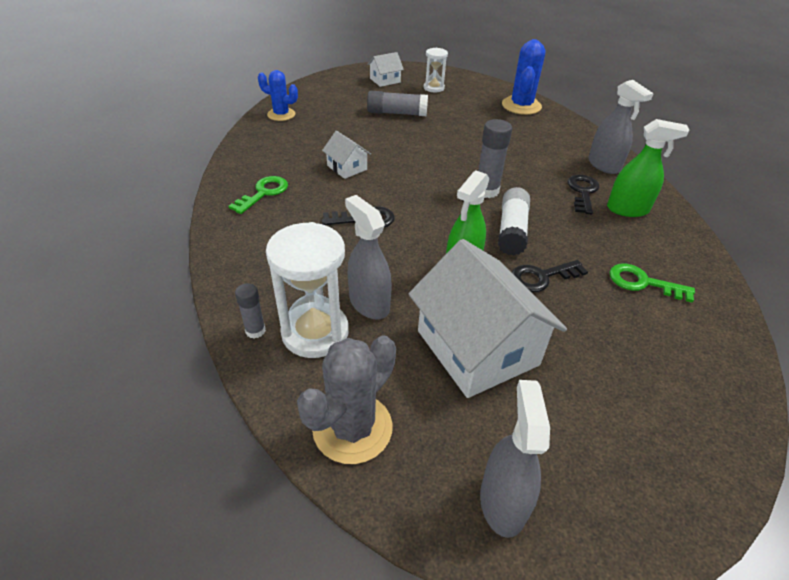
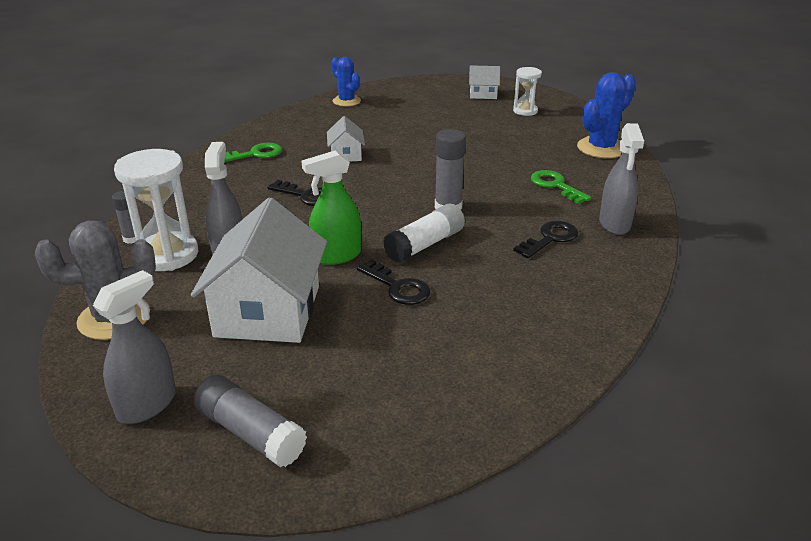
camera: 35 degrees right, 10 degrees down
(397, 113) = (454, 124): grey glue stick -> grey glue stick (251, 433)
(541, 277) = (398, 287): black key -> black key turned 150 degrees counterclockwise
(627, 209) = (578, 268): green spray bottle -> none
(642, 283) = (493, 328): green key -> green key (555, 185)

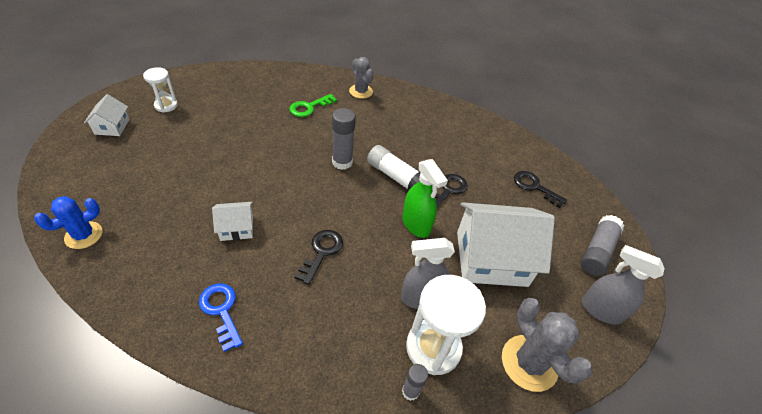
camera: 100 degrees left, 15 degrees up
(255, 154) = (221, 311): green key -> blue key
(550, 238) = (380, 119): black key -> black key (534, 187)
(601, 148) = (251, 78): blue cactus -> none
(614, 224) = (361, 91): grey spray bottle -> grey cactus

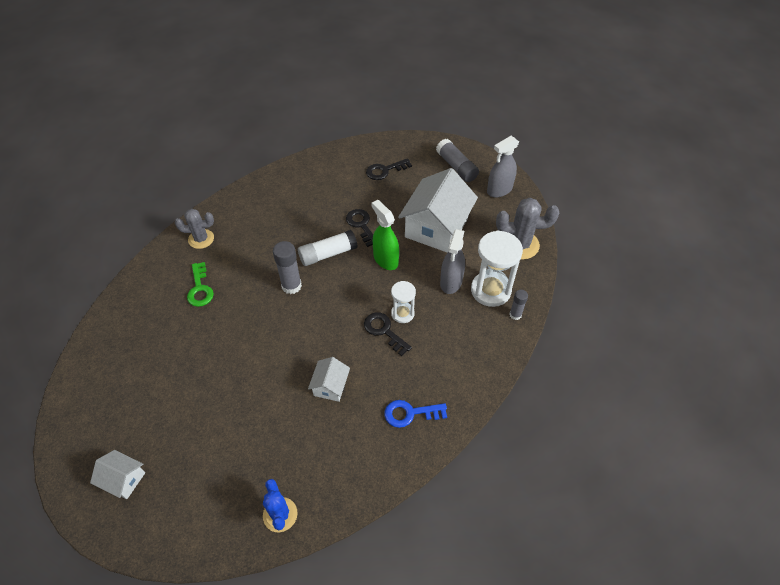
camera: 60 degrees left, 5 degrees up
(166, 105) = (117, 420): white hourglass -> white hourglass (402, 313)
(416, 224) = (385, 259): green spray bottle -> green spray bottle turned 120 degrees counterclockwise

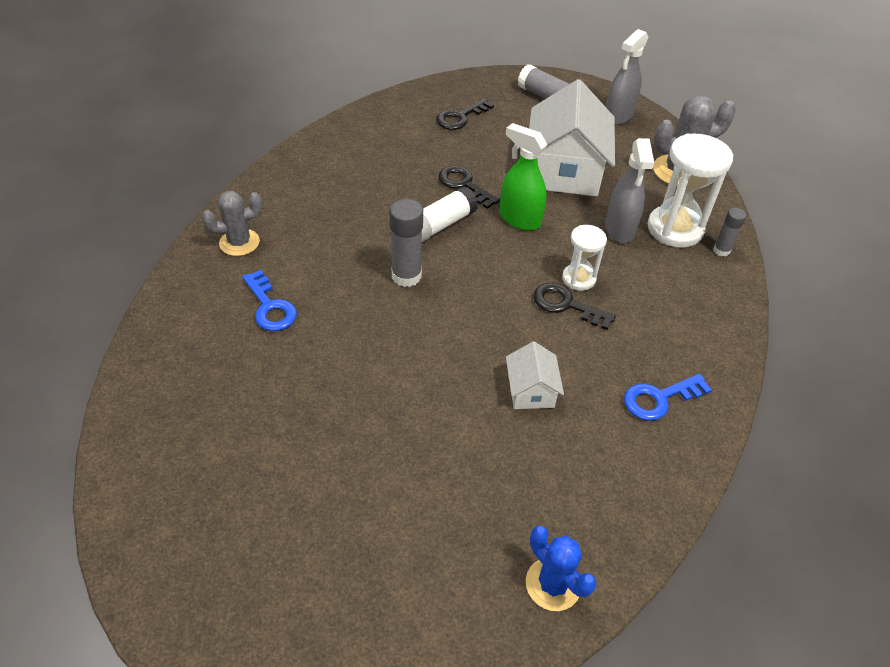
camera: 20 degrees left, 5 degrees down
(123, 479) = (276, 606): white house -> none
(200, 289) = (270, 307): green key -> blue key

